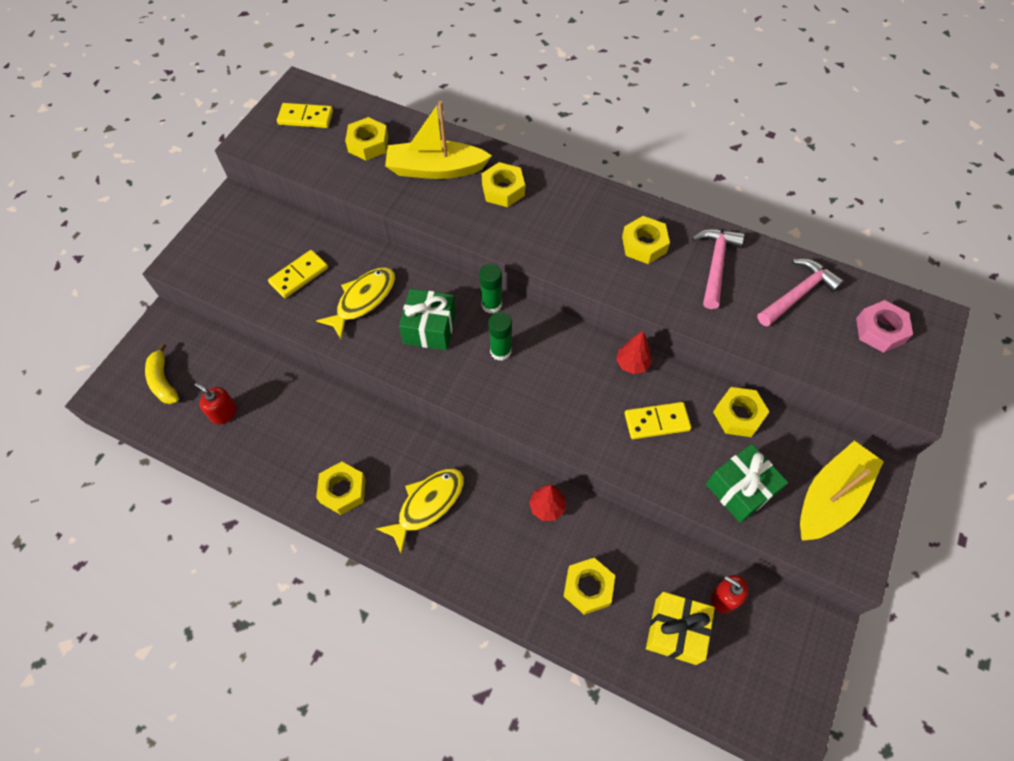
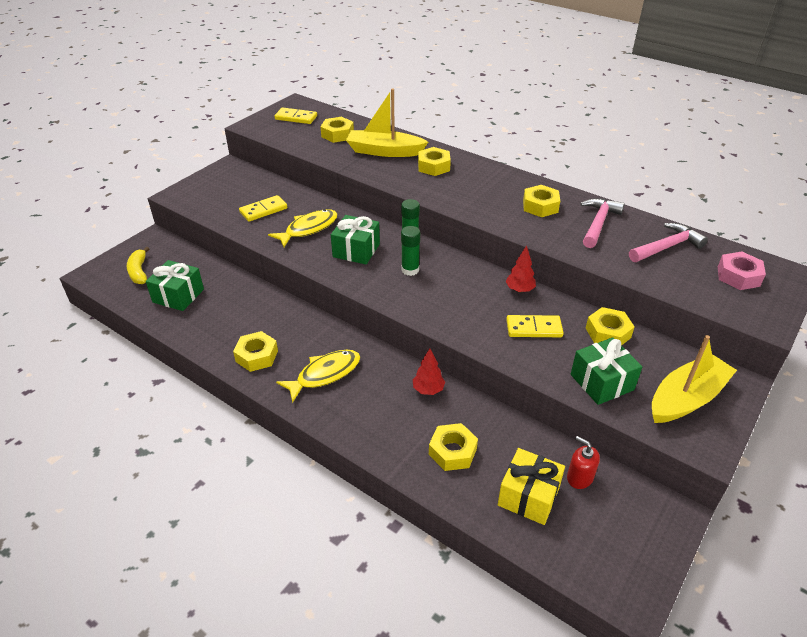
camera: 10 degrees right, 20 degrees down
(224, 412) = (178, 296): red soap dispenser -> green gift

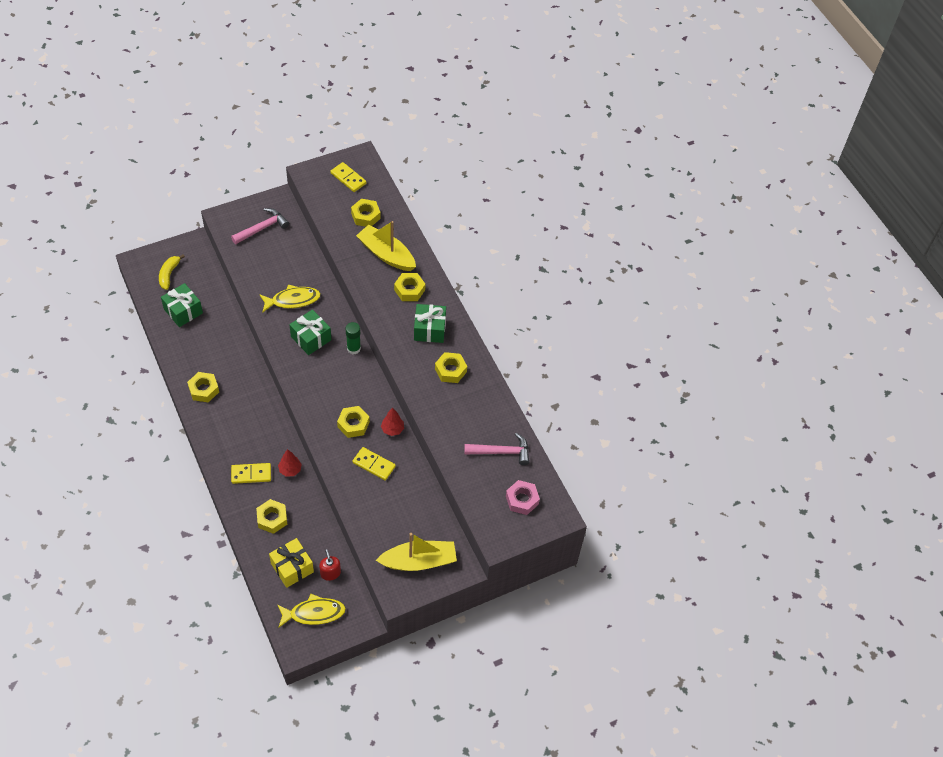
camera: 25 degrees right, 15 degrees up
(263, 210) = (273, 265): yellow domino -> yellow domino (251, 474)
(325, 374) = (236, 426): yellow fish -> yellow fish (314, 613)
(410, 270) = (334, 375): green glue stick -> none
(598, 223) = (476, 407): pink hammer -> pink hammer (262, 228)
(602, 382) = (379, 524): green gift -> green gift (429, 329)
(608, 333) = (418, 492): yellow nut -> yellow nut (353, 424)

